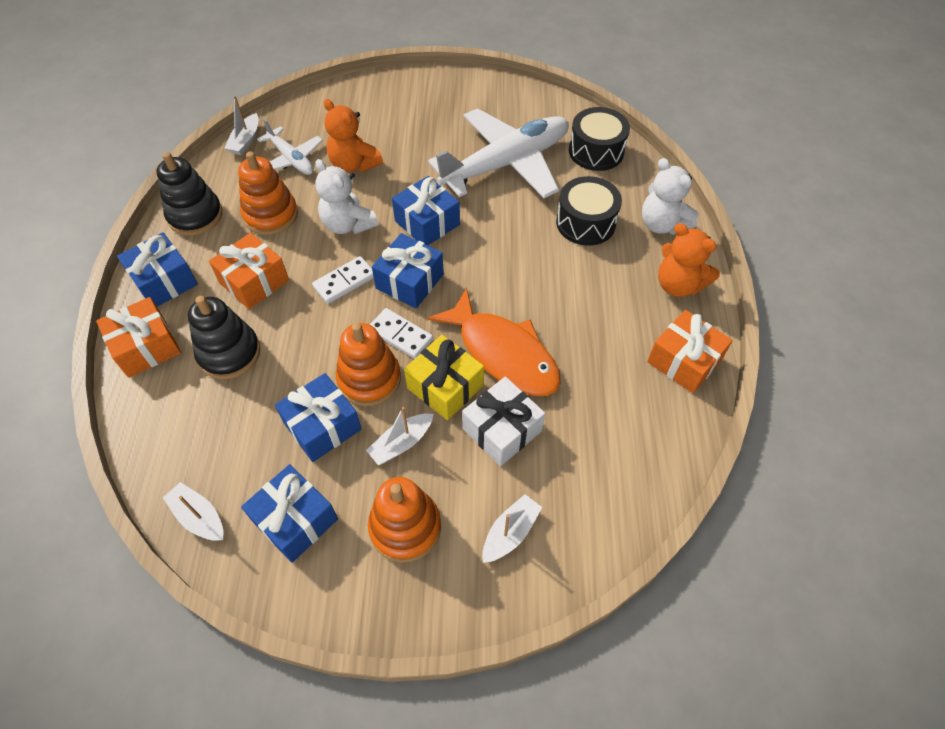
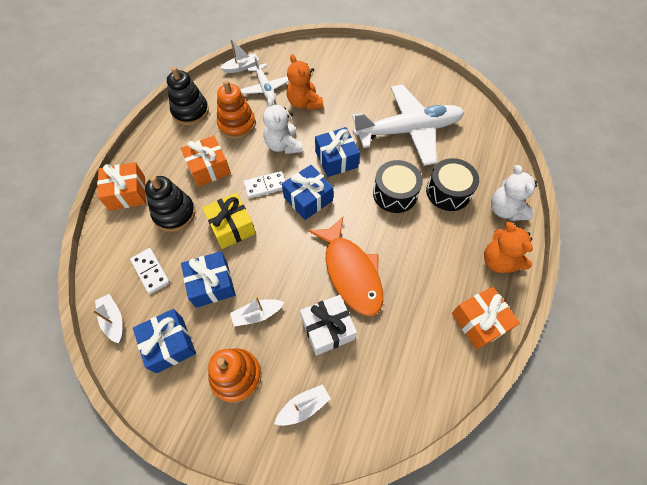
camera: 20 degrees right, 5 degrees up
(164, 281) = (155, 151): blue gift -> none
(245, 141) = (241, 67): white boat -> white boat turned 150 degrees counterclockwise
(369, 379) = (254, 261): orange stacking toy -> none
(400, 335) = (287, 236): white domino -> white domino (150, 271)
(445, 386) = (301, 283): yellow gift -> yellow gift (231, 227)
(596, 151) = (478, 139): black drum -> black drum (395, 193)

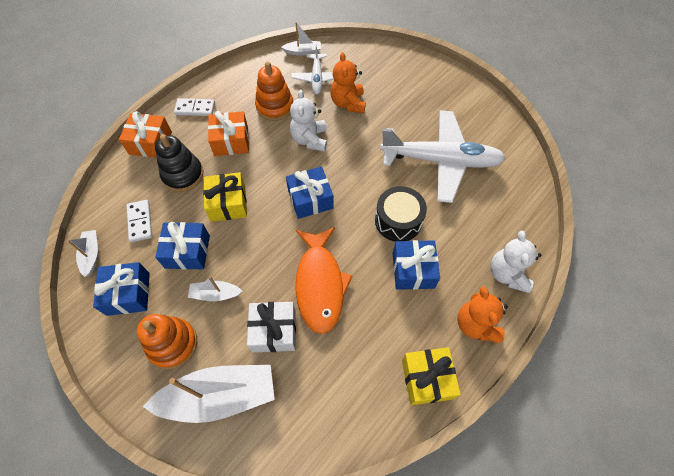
camera: 20 degrees right, 0 degrees up
(190, 111) = (238, 82): black stacking toy -> none
(265, 186) = (275, 174): white domino -> white domino (195, 109)
(303, 407) = (220, 396): white boat -> white boat, size x2.10
(336, 159) = (355, 168): blue gift -> blue gift (413, 270)
(448, 192) = (454, 236): black drum -> none
(479, 322) = (427, 379): orange gift -> yellow gift

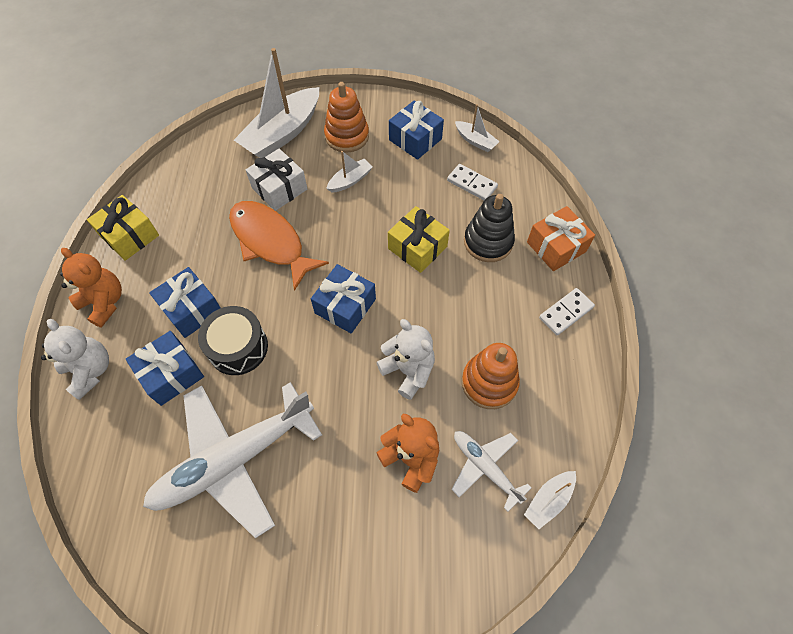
camera: 140 degrees right, 0 degrees up
(187, 251) = (406, 191): blue gift -> blue gift (171, 374)
(231, 141) = (485, 306): orange gift -> none

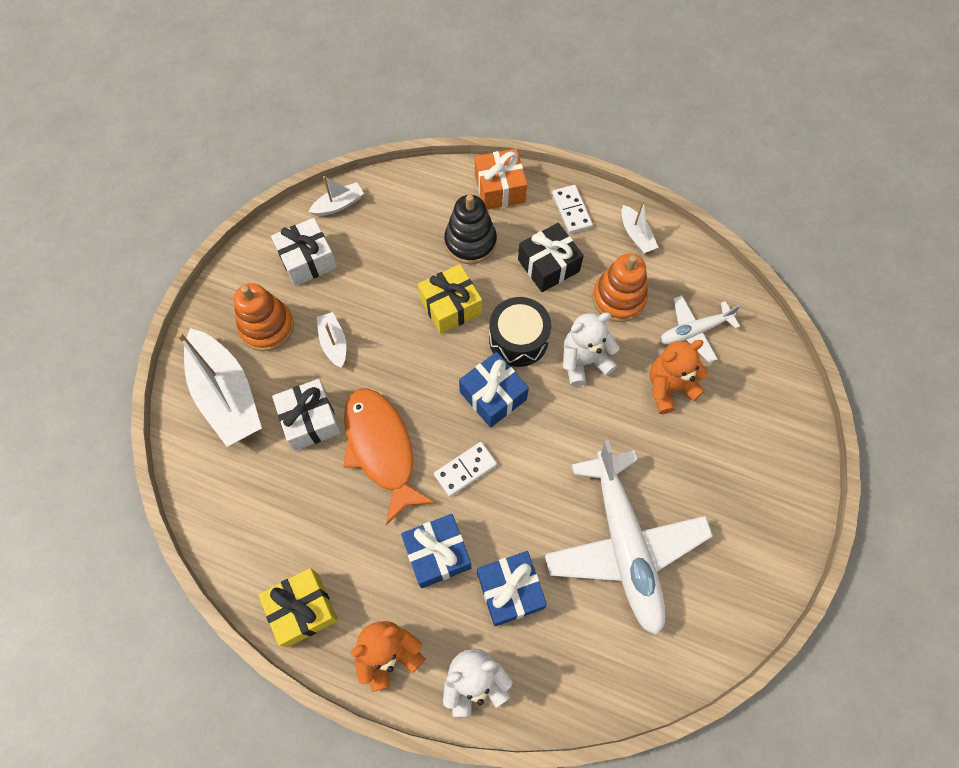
camera: 70 degrees left, 5 degrees up
(238, 347) = (503, 514): black drum -> black drum (518, 339)
(270, 242) = (381, 449): orange fish -> orange fish turned 90 degrees clockwise
(415, 139) = (307, 260): blue gift -> white gift
(472, 184) = (393, 229): white domino -> white domino (465, 469)
(495, 310) = (548, 265): none -> black gift
(548, 500) = (734, 295): white boat -> white boat (636, 235)

